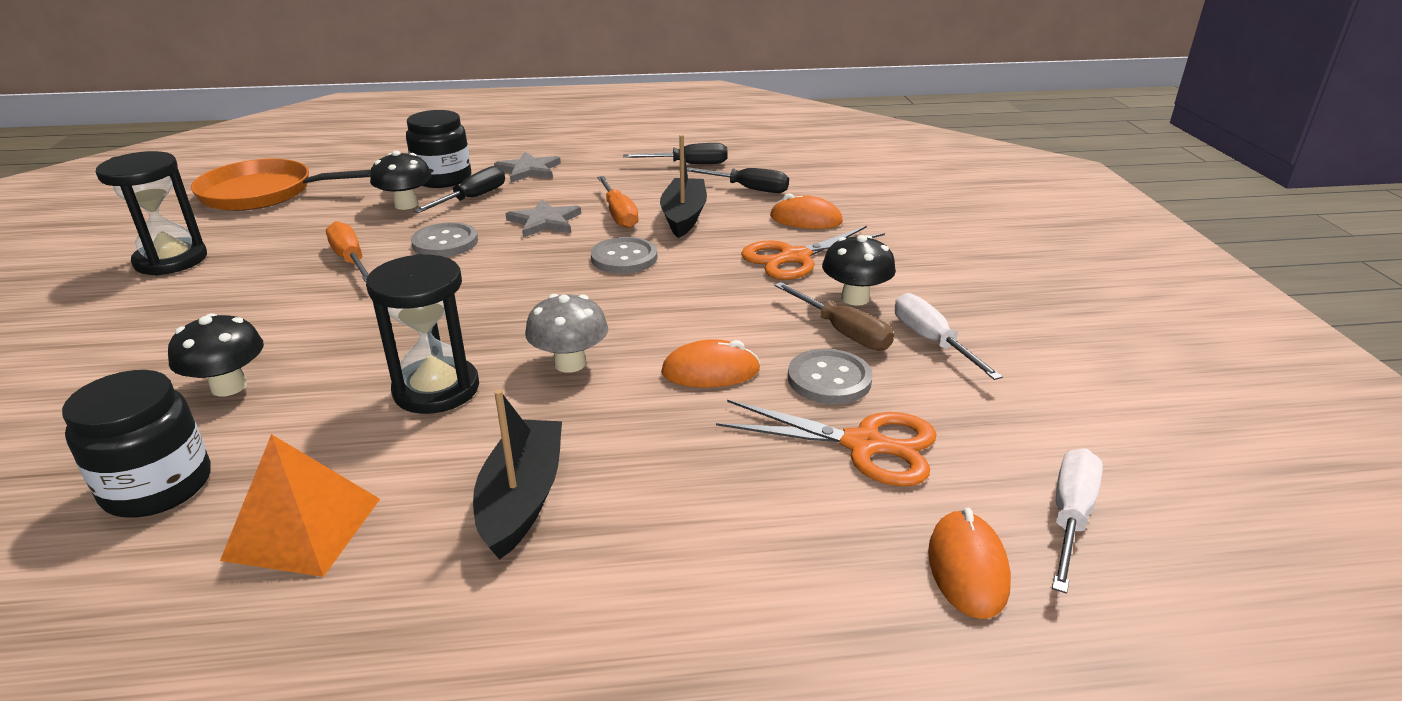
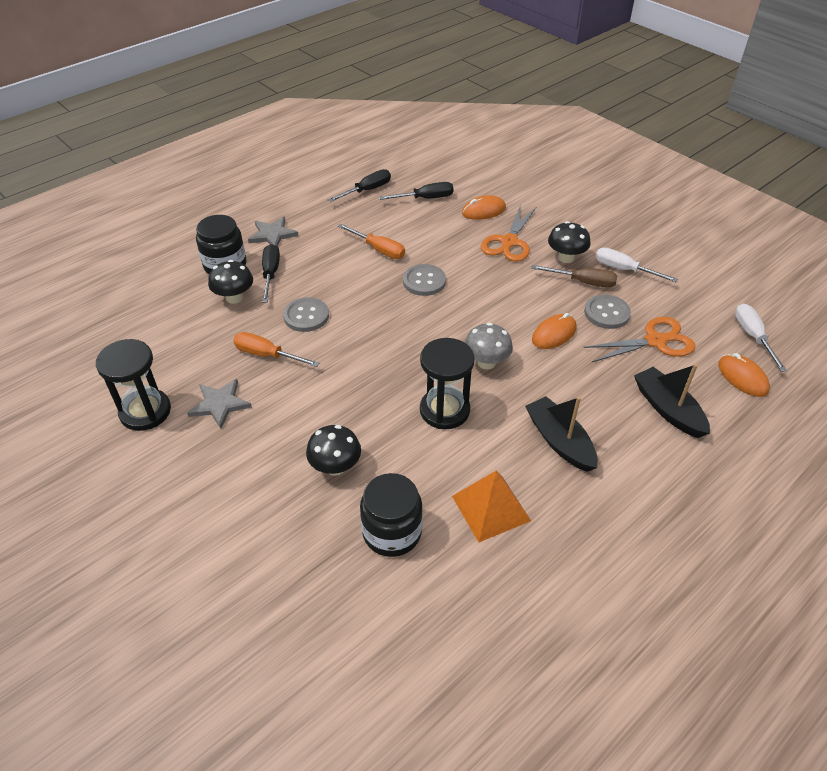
camera: 35 degrees left, 15 degrees up
(262, 193) = (112, 331): orange pan -> none
(544, 222) = (343, 274): grey star -> grey star (220, 404)
(684, 216) = (417, 236): black boat -> black boat (668, 409)

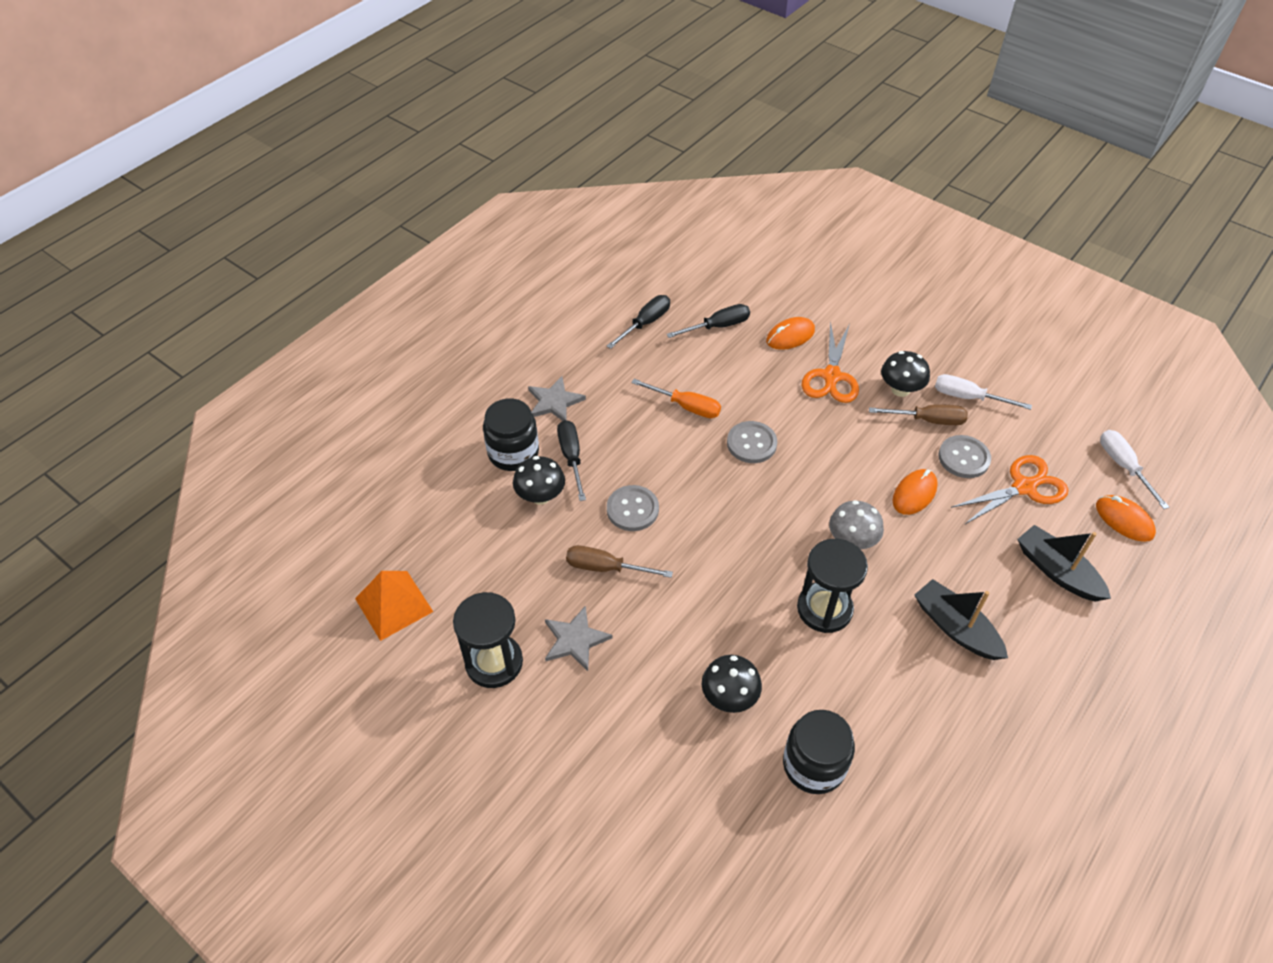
camera: 10 degrees left, 5 degrees up
(267, 355) = (606, 568): orange screwdriver -> brown screwdriver
(491, 508) = (907, 719): orange pyramid -> orange pyramid (394, 605)

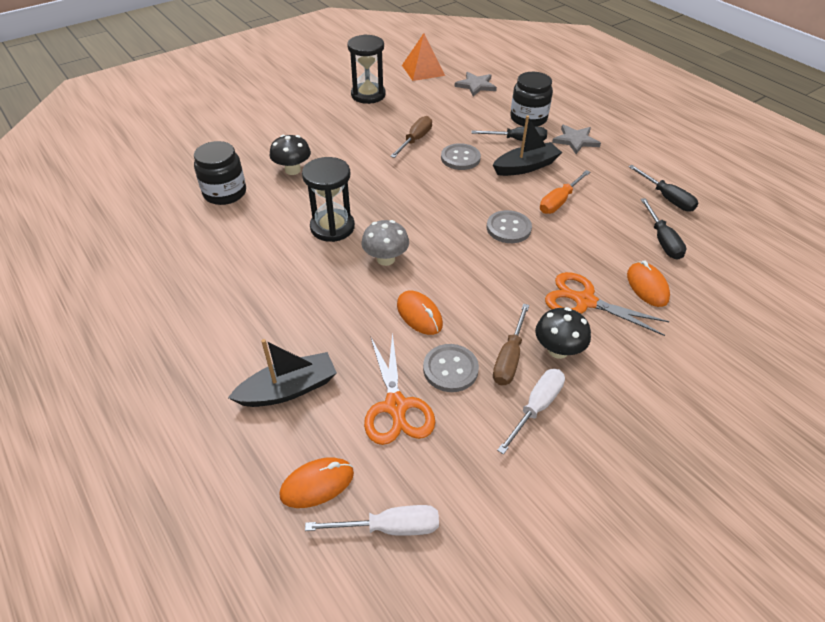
camera: 105 degrees right, 5 degrees down
(540, 496) = (485, 124): black mushroom -> none
(575, 640) = (367, 122): grey star -> grey star (476, 85)
(956, 628) = (275, 294): black boat -> black boat (526, 167)

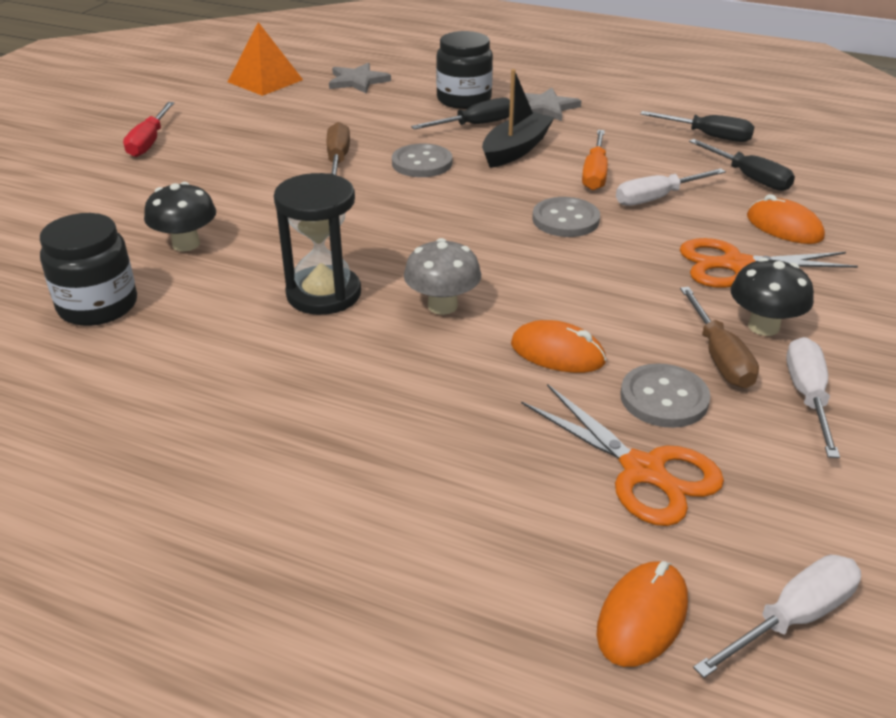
camera: 30 degrees left, 10 degrees down
(288, 389) = (472, 518): black boat -> none
(327, 96) = (149, 142): none -> red screwdriver
(368, 95) = (212, 126): black hourglass -> none
(582, 233) = (657, 198): none -> white screwdriver

